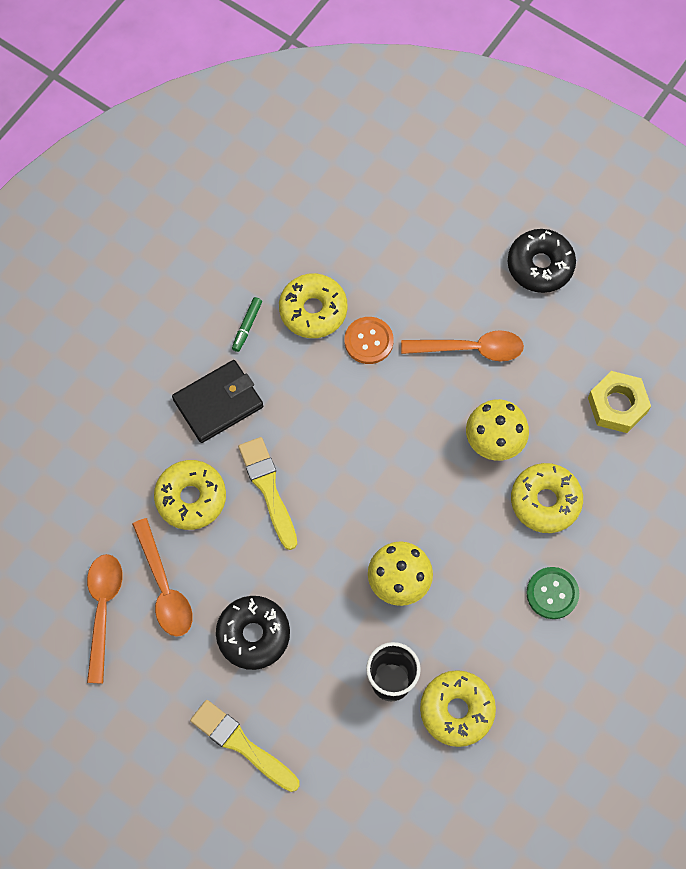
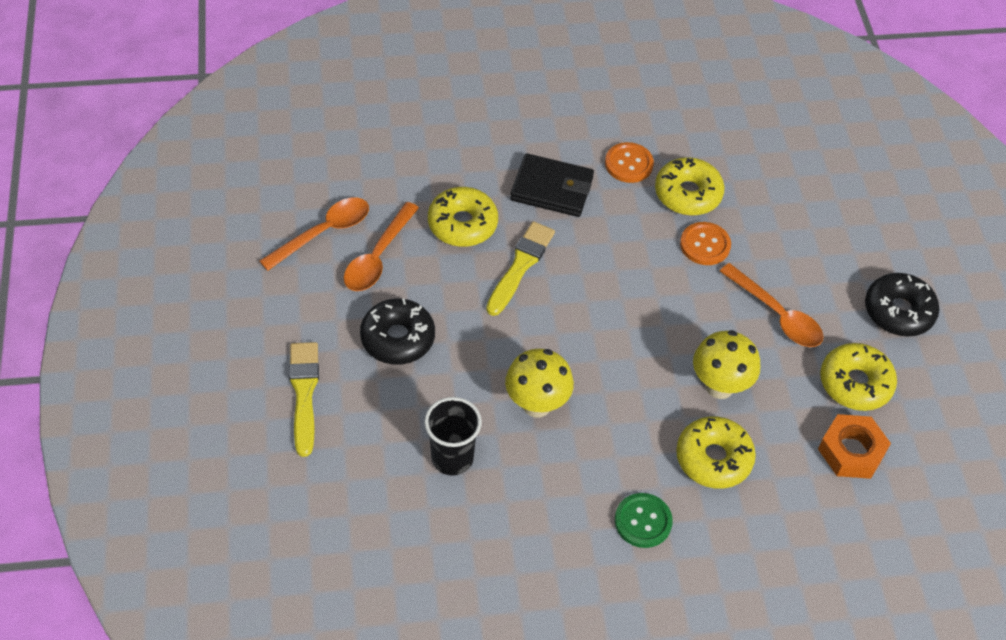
camera: 45 degrees right, 15 degrees down
(247, 326) = (629, 164): green marker -> orange button
(457, 710) = (475, 523): yellow donut -> yellow donut (855, 383)
(617, 405) = (851, 451): yellow nut -> orange nut

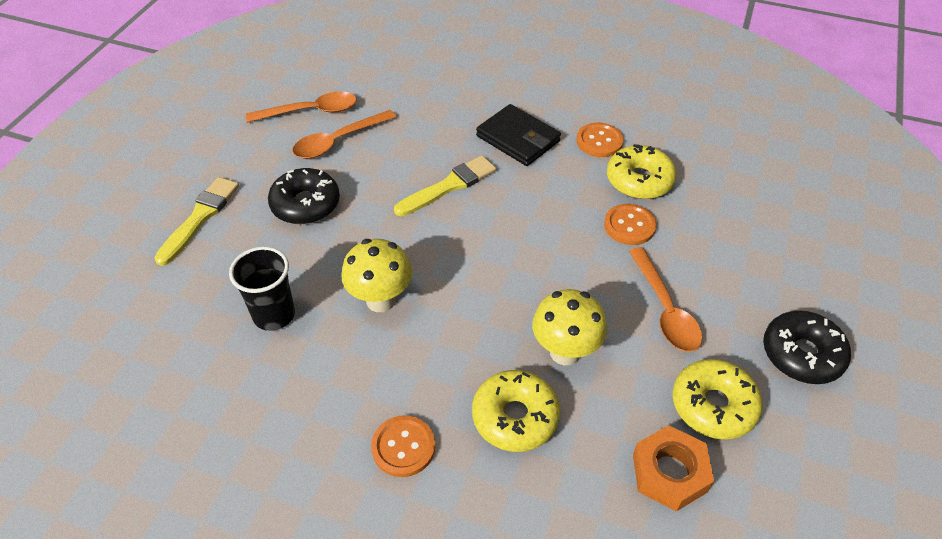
camera: 30 degrees right, 5 degrees down
(462, 224) = (424, 140): yellow donut -> none
(643, 521) = (403, 447): green button -> orange button

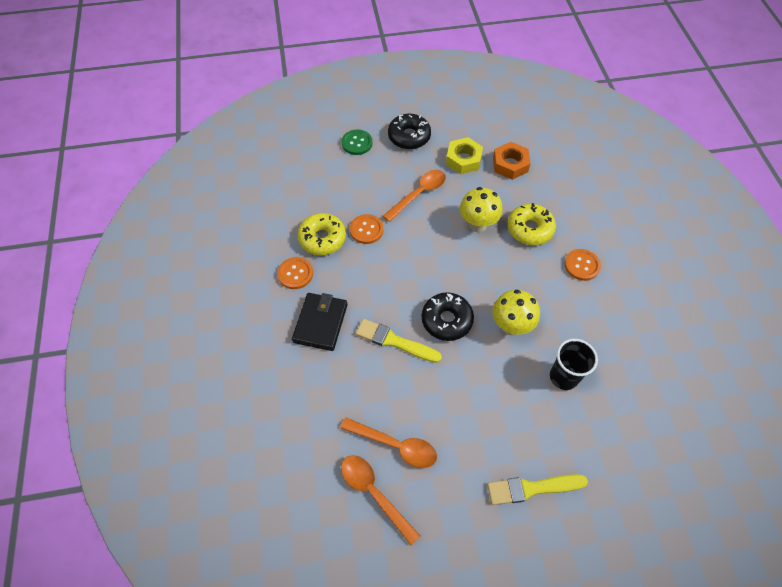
camera: 120 degrees left, 10 degrees up
(305, 204) = (471, 422): black donut -> black donut (446, 320)
(713, 405) = (463, 159): yellow donut -> yellow nut
(810, 281) = (357, 143): none -> green button

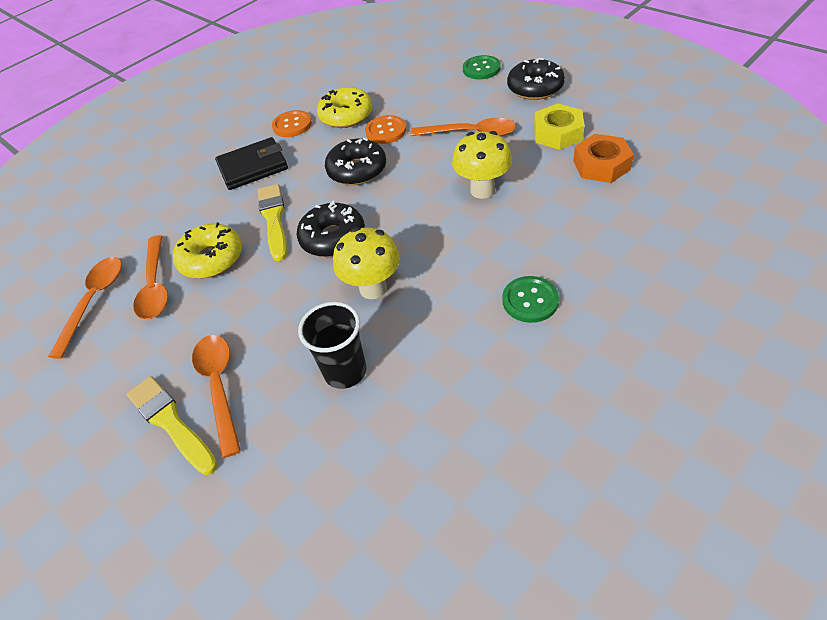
camera: 60 degrees right, 10 degrees down
(391, 269) = (357, 170): none -> black donut
(523, 448) = (219, 386): none -> orange spoon
(530, 229) = (528, 229): yellow donut -> yellow donut (211, 259)
(582, 265) = (530, 300): orange button -> green button

